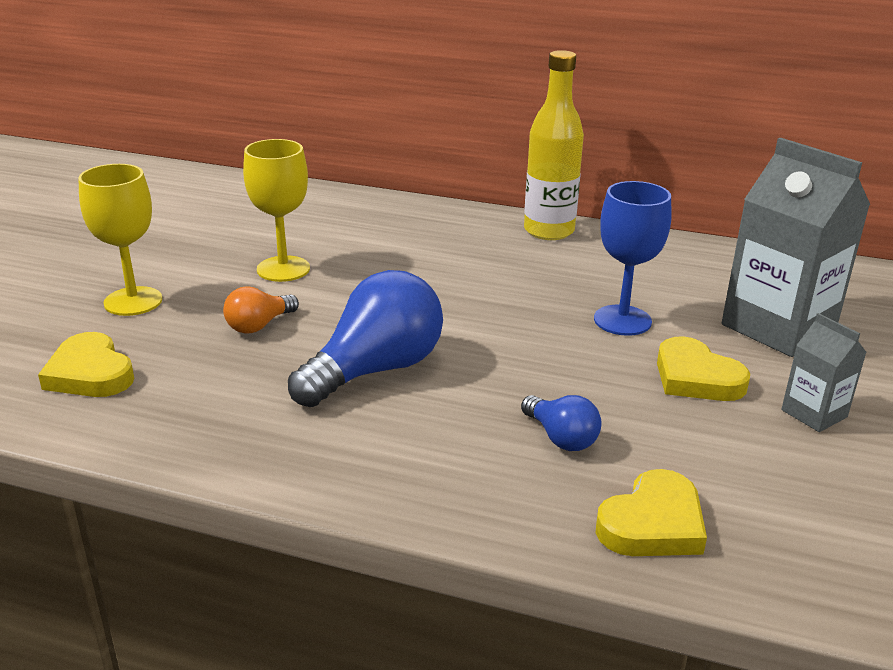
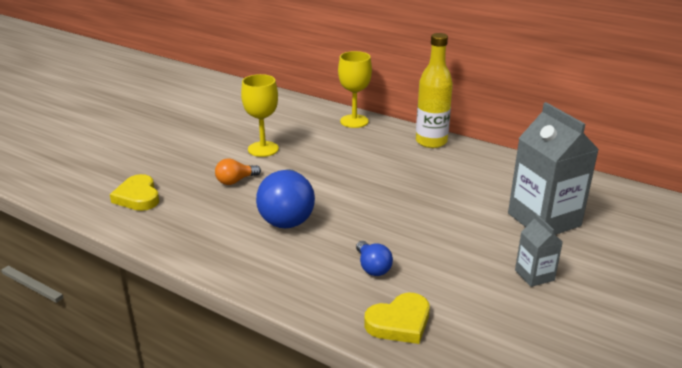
camera: 15 degrees right, 0 degrees up
(133, 301) = (175, 159): yellow goblet -> yellow goblet (354, 121)
(375, 370) = (287, 215): blue light bulb -> blue light bulb turned 120 degrees clockwise
(622, 320) = (446, 203): blue goblet -> none
(696, 377) = (473, 244): yellow heart -> none

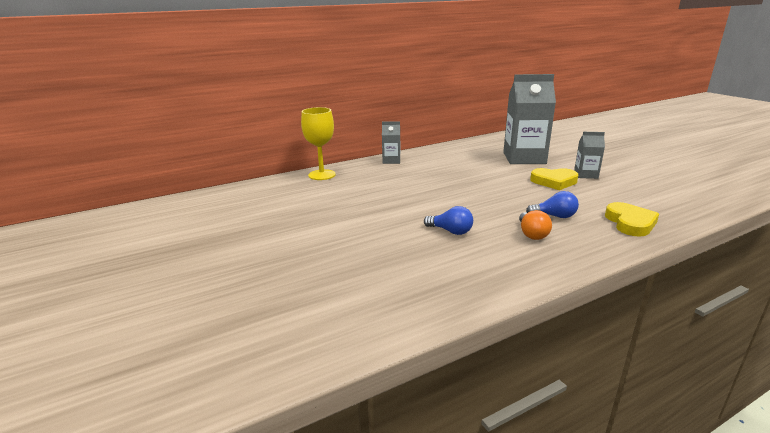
camera: 60 degrees left, 5 degrees down
(138, 197) = (333, 307): yellow heart -> yellow heart (554, 181)
(235, 181) = (364, 243): orange light bulb -> orange light bulb (532, 234)
(263, 149) = (318, 218): yellow goblet -> none
(287, 215) = (451, 231): blue light bulb -> blue light bulb, size x0.51
(431, 142) = (391, 160): yellow bottle -> grey carton

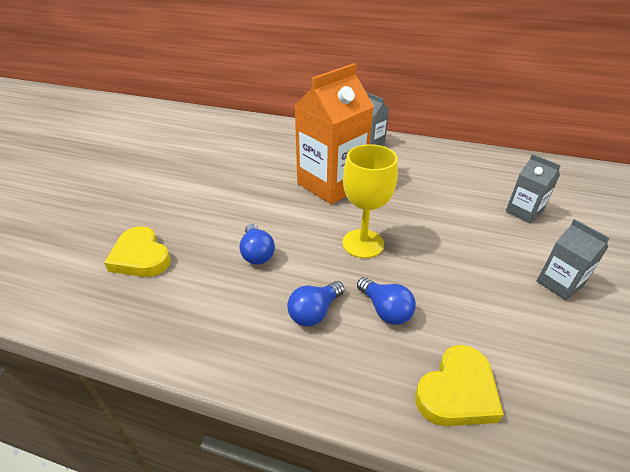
camera: 45 degrees right, 15 degrees up
(322, 175) = (286, 130): yellow goblet -> yellow goblet (363, 243)
(416, 186) = (331, 184): none -> orange carton
(524, 158) = (524, 212): grey carton -> grey carton, size x0.49
(532, 234) = (314, 312): orange light bulb -> blue light bulb
(554, 181) = (489, 266): yellow heart -> yellow heart (140, 257)

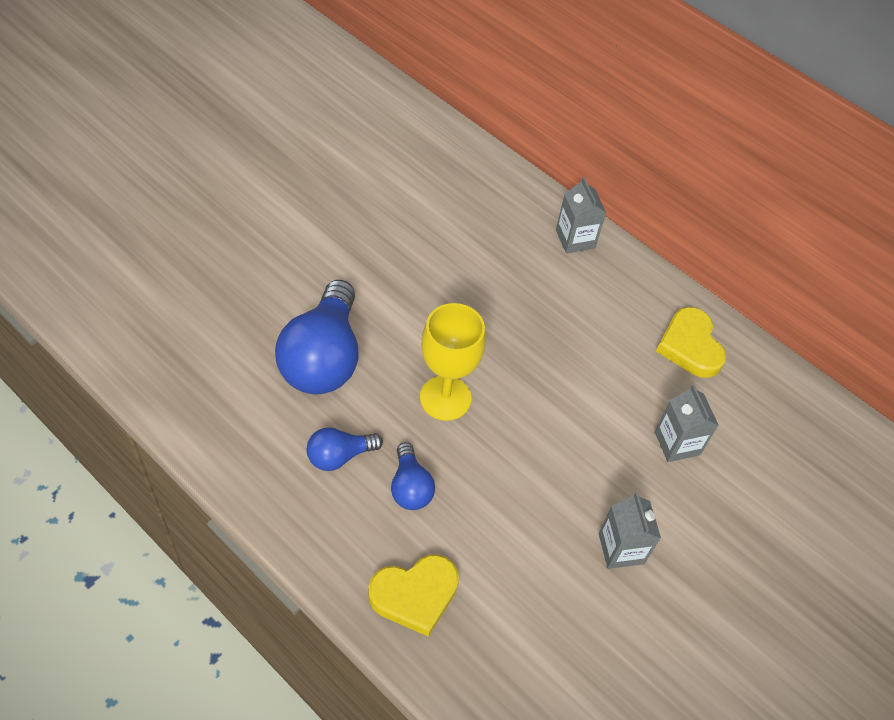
camera: 20 degrees right, 15 degrees up
(140, 257) = (203, 308): yellow heart -> yellow heart (690, 346)
(257, 253) = (323, 358): blue light bulb -> blue light bulb, size x1.98
(331, 184) = (470, 293): orange carton -> none

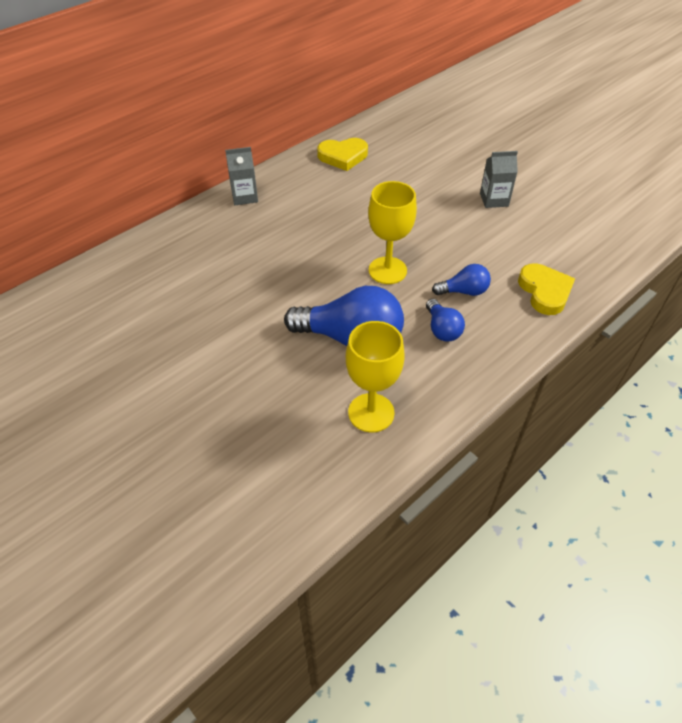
camera: 80 degrees left, 5 degrees down
(212, 377) = (371, 413): none -> yellow goblet
(677, 443) = (417, 170): grey carton -> none

